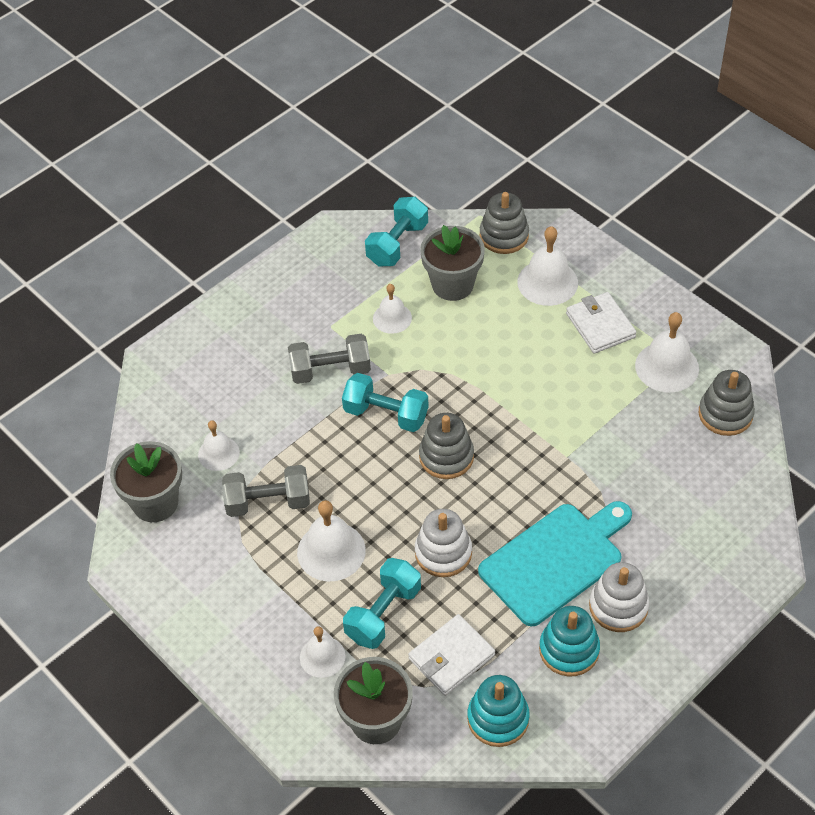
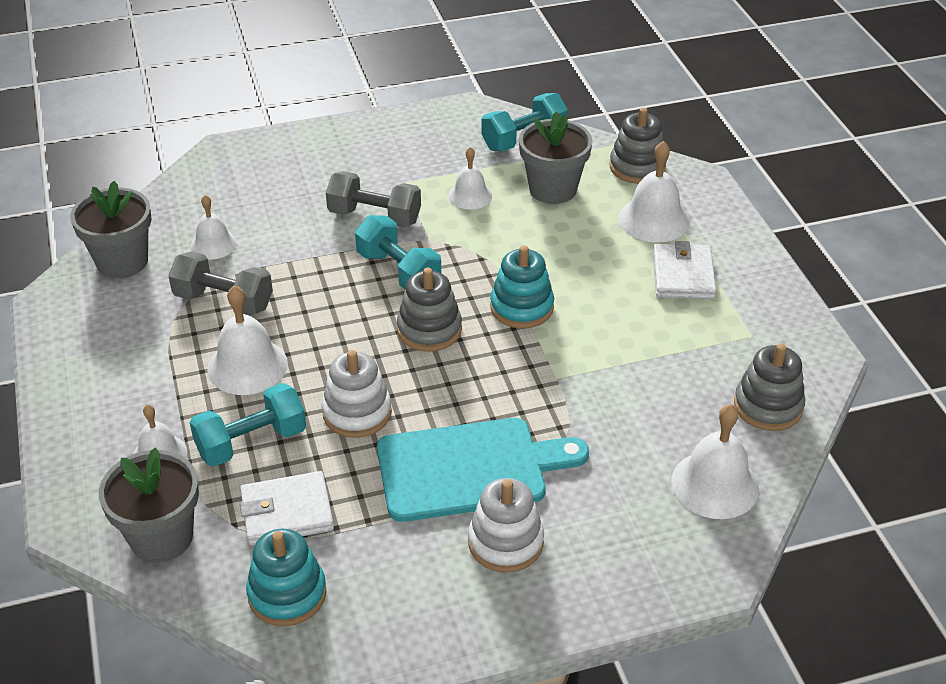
camera: 25 degrees right, 10 degrees down
(569, 650) = (417, 561): turquoise stacking toy -> turquoise stacking toy (521, 307)
(667, 367) = (731, 338): white bell -> white bell (715, 484)

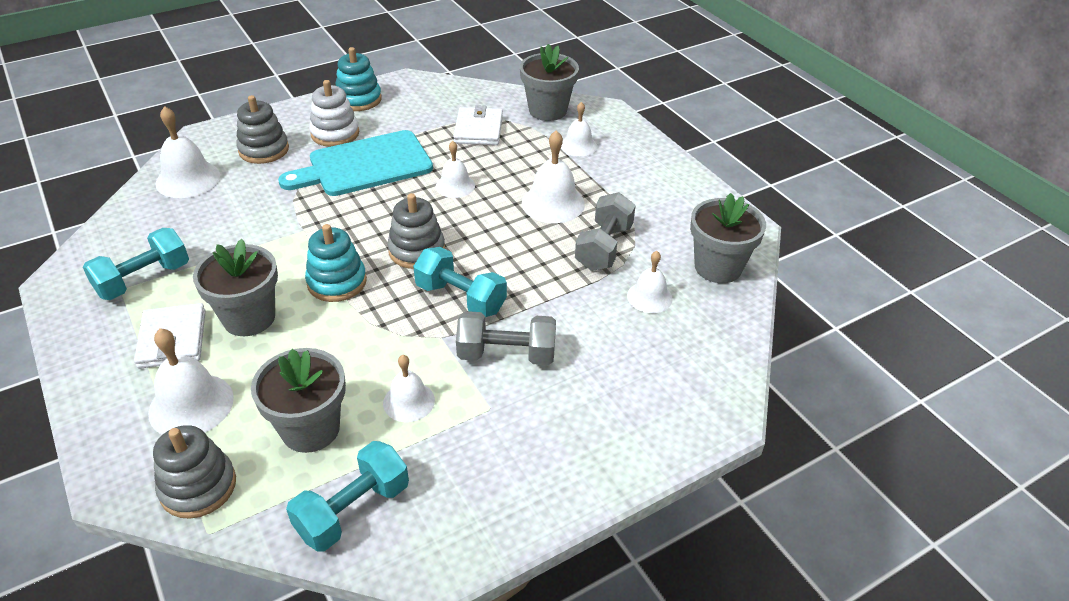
camera: 165 degrees right, 0 degrees up
(224, 301) = (604, 247): grey dumbbell -> grey dumbbell turned 75 degrees counterclockwise
(251, 442) = (521, 160): turquoise dumbbell -> turquoise dumbbell (144, 280)
(287, 512) = (478, 130): white wallet -> white wallet turned 60 degrees counterclockwise
(287, 594) = (460, 98): turquoise stacking toy -> turquoise stacking toy (358, 99)
(357, 413) = (455, 185): white stacking toy -> white bell
(611, 284) = (249, 318): none -> grey flower pot
(768, 406) = (128, 233): grey stacking toy -> grey stacking toy (264, 150)

